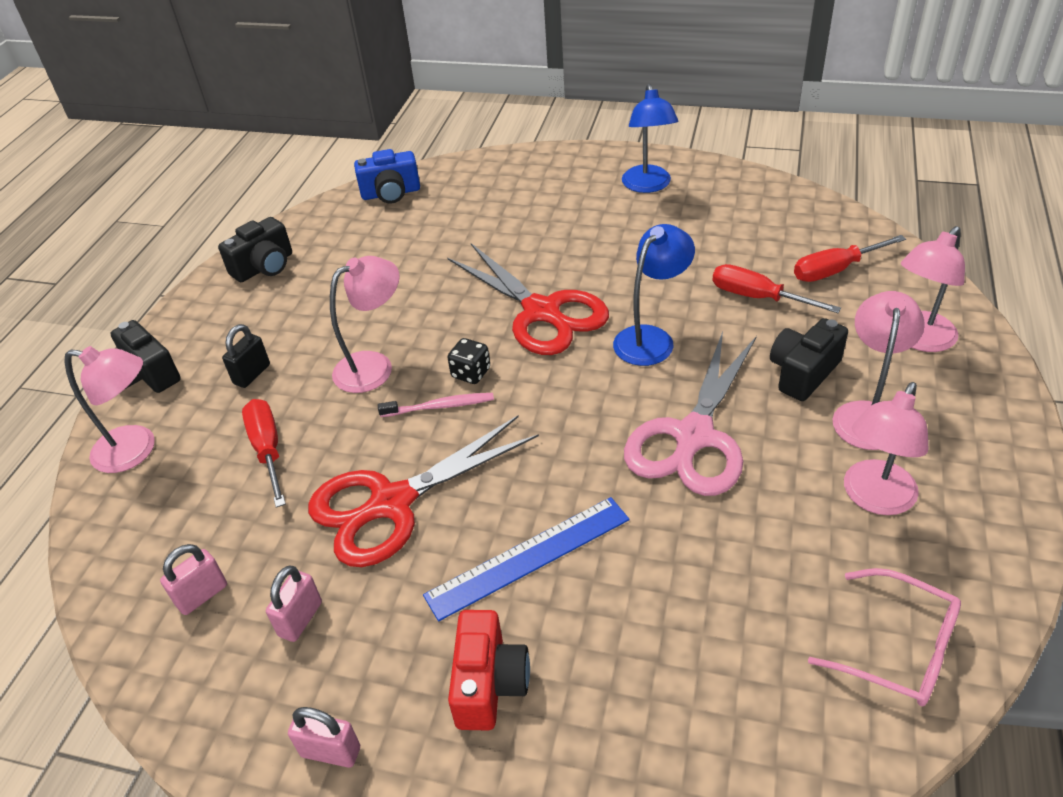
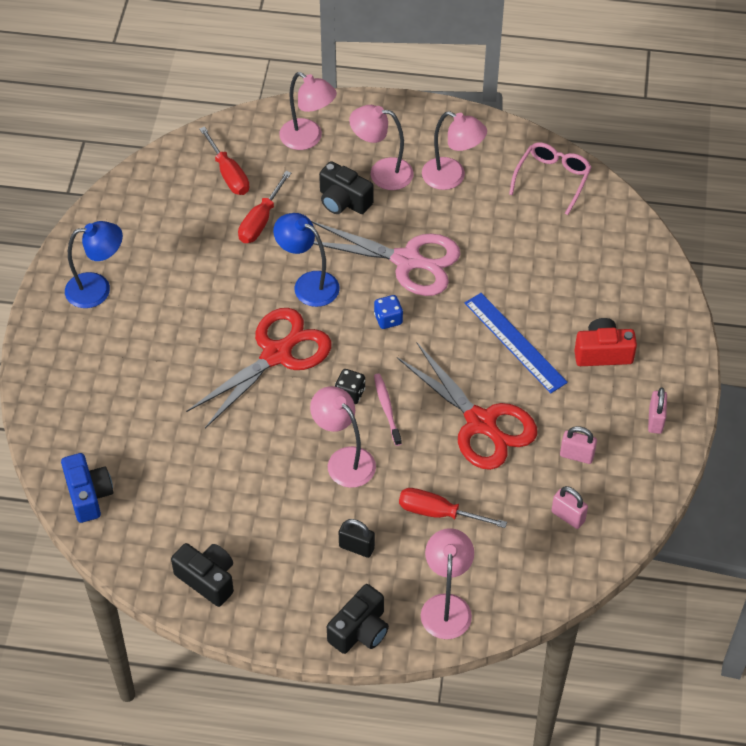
camera: 100 degrees left, 10 degrees up
(268, 449) = (437, 513): red screwdriver -> red screwdriver turned 45 degrees clockwise
(587, 412) = (388, 319): none -> blue dice

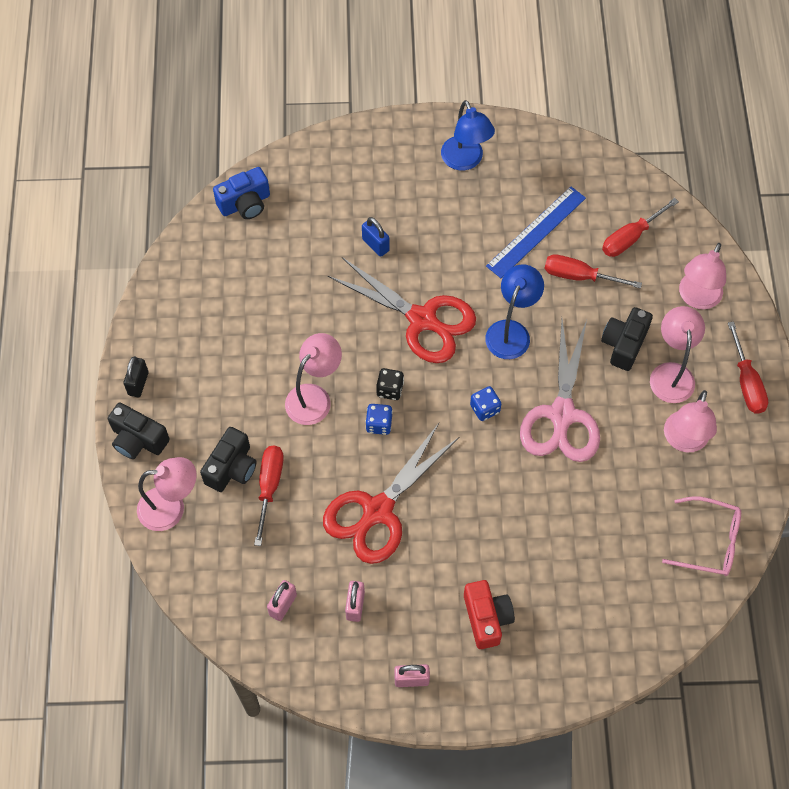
camera: 80 degrees right, 10 degrees up
(177, 381) = (375, 245): none -> blue padlock
(207, 579) = (174, 310): black camera -> black camera (231, 468)
(356, 547) = (222, 423): black padlock -> black padlock (138, 383)
(387, 408) = (379, 424): pink toothbrush -> blue dice
(403, 122) = (747, 383): none -> red screwdriver
(515, 342) = (482, 530): blue ruler -> blue ruler (536, 232)

